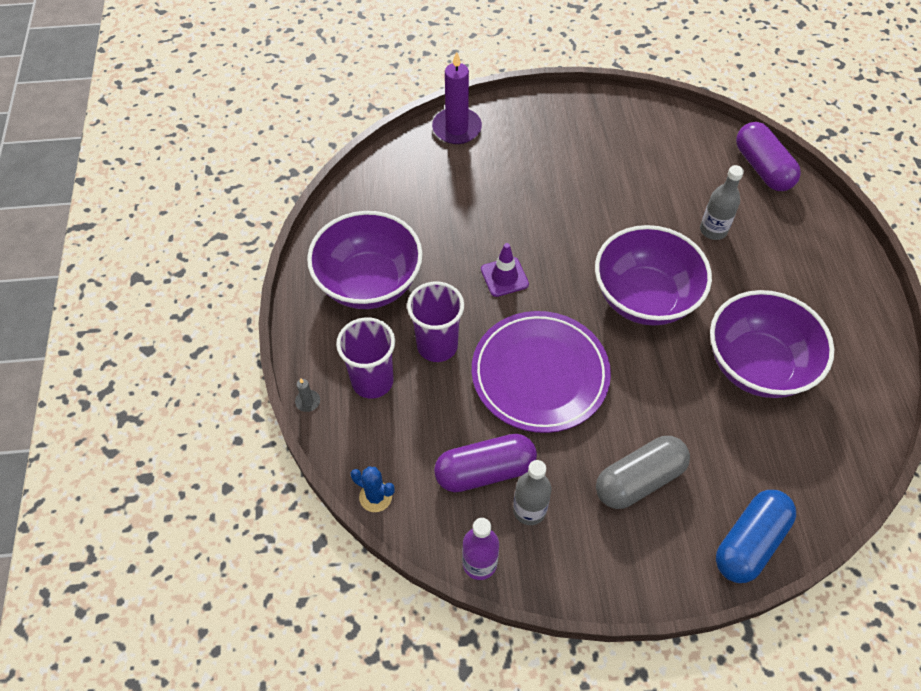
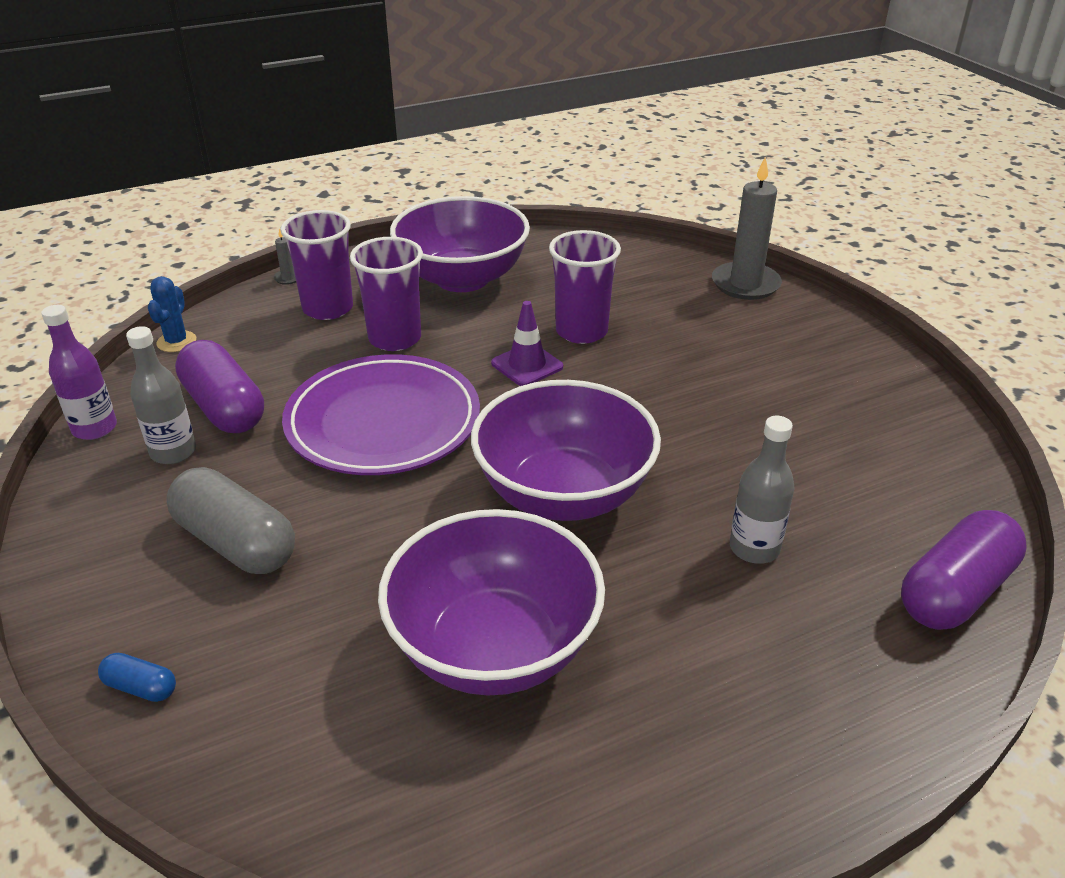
camera: 70 degrees right, 20 degrees down
(457, 128) = (745, 284): purple candle -> grey candle
(476, 235) = (581, 331): none -> purple cup
(750, 542) = (141, 687): blue capsule -> blue capsule, size x0.45

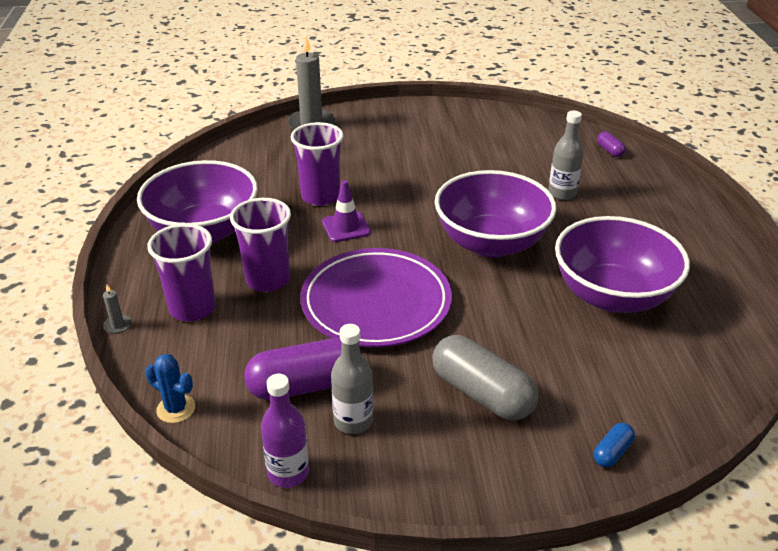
camera: 70 degrees left, 0 degrees up
(236, 542) = (482, 393): grey capsule -> grey capsule turned 75 degrees clockwise
(955, 591) = (609, 150): purple capsule -> purple capsule, size x0.45

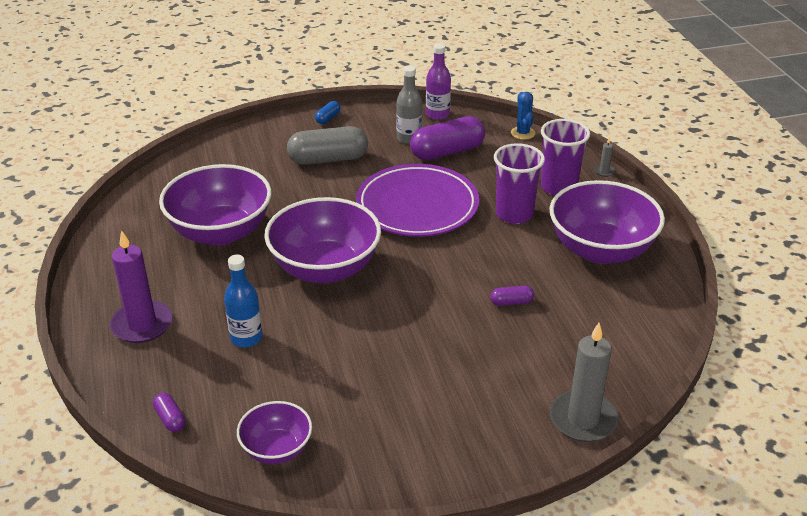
camera: 170 degrees right, 0 degrees up
(176, 409) = (523, 133): blue cactus -> blue cactus turned 60 degrees clockwise
(320, 196) = (511, 302): purple cup -> purple capsule
(346, 227) = (469, 269): purple traffic cone -> none
(482, 393) = (328, 159): grey capsule -> grey capsule turned 45 degrees counterclockwise
(528, 129) = (276, 449): none -> purple bowl
(562, 193) = (246, 338): grey bottle -> blue bottle
(612, 452) = (247, 140): blue capsule -> blue capsule (328, 118)
(661, 212) = (142, 325): none -> purple candle

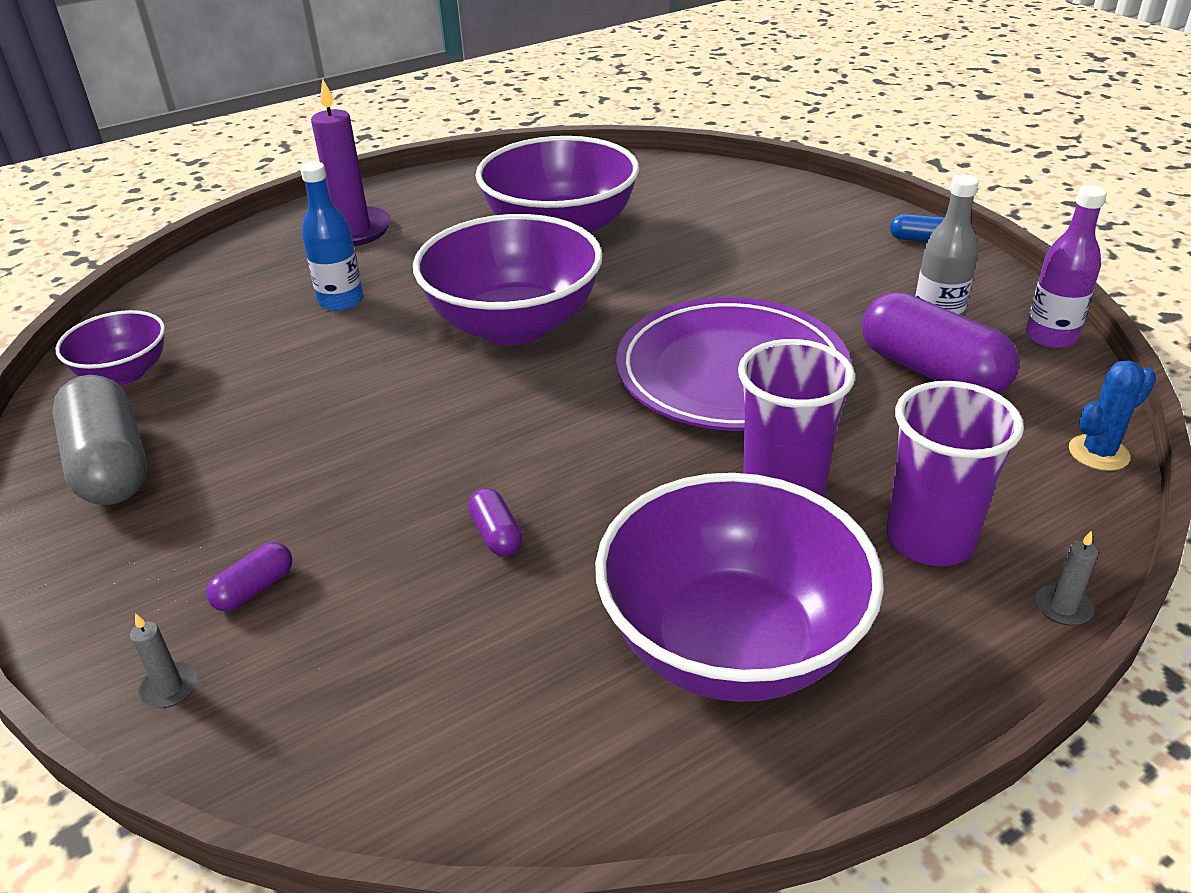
camera: 75 degrees right, 0 degrees up
(170, 419) = (184, 289): purple capsule -> purple capsule (254, 589)
(328, 159) = (801, 265): grey capsule -> grey capsule (110, 465)
(583, 419) = (169, 688): grey candle -> grey candle, size x0.41

